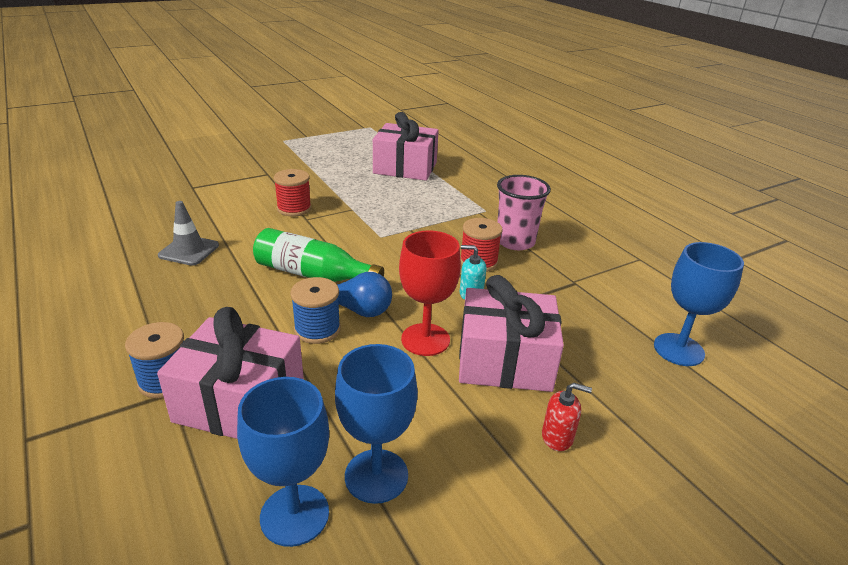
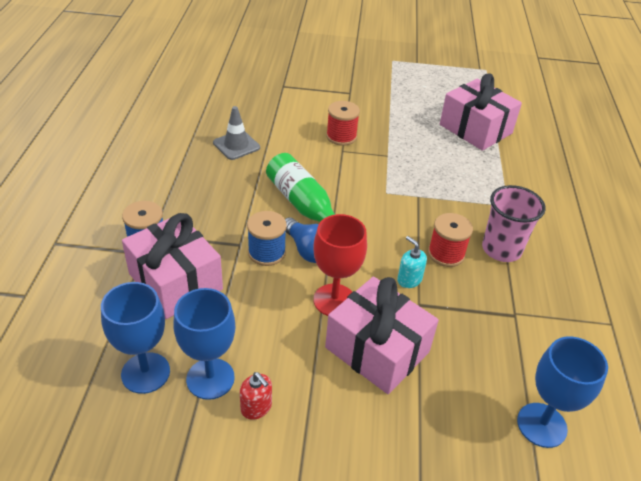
camera: 35 degrees right, 10 degrees up
(557, 437) = (354, 429): red soap dispenser -> red soap dispenser (256, 407)

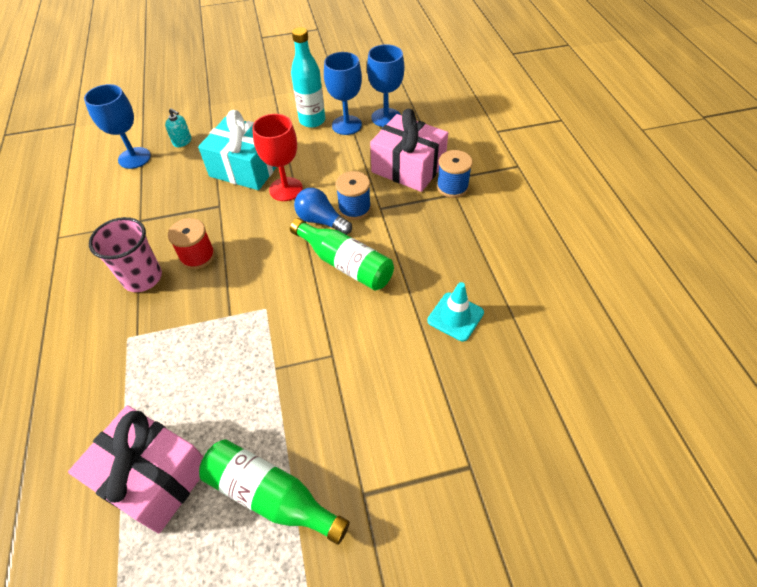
camera: 165 degrees right, 10 degrees up
(236, 145) = (455, 317): grey traffic cone -> turquoise traffic cone
(256, 407) = (312, 120): red soap dispenser -> turquoise bottle
(341, 136) = (341, 380): red spool -> none
(377, 349) = (246, 168): pink gift -> turquoise gift
(403, 105) = (271, 495): none -> green bottle
(409, 279) = (229, 222): turquoise soap dispenser -> turquoise soap dispenser (182, 141)

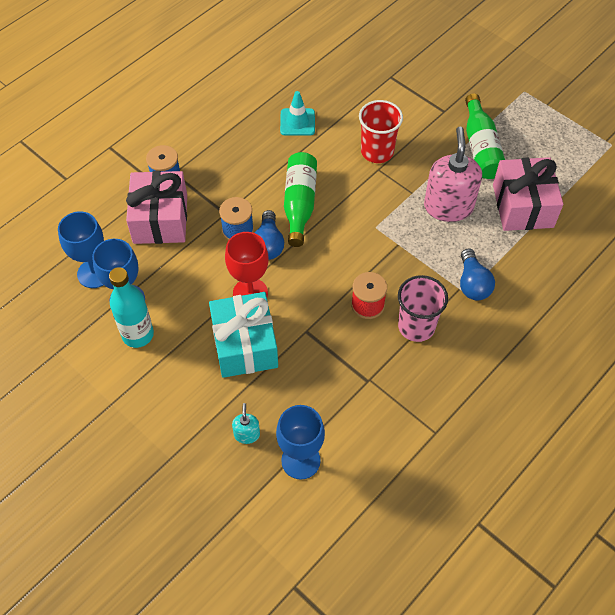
camera: 125 degrees left, 5 degrees up
(129, 350) = (472, 284): none -> blue light bulb
(227, 391) = (448, 206): none -> pink soap dispenser
(357, 369) = (377, 151): none -> red cup

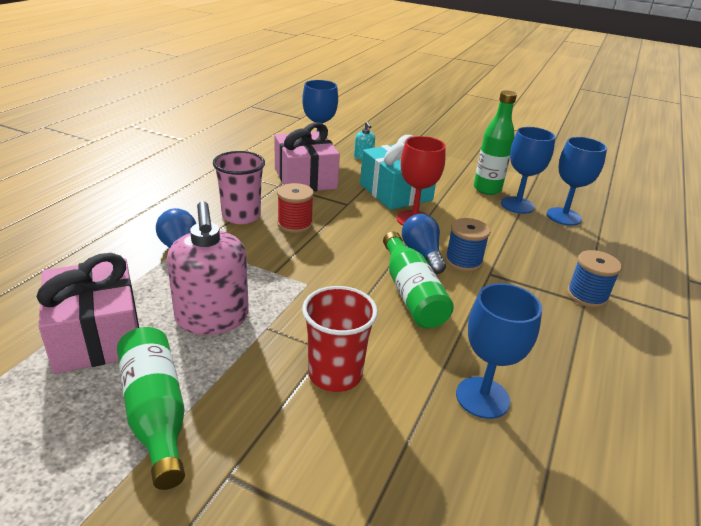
camera: 160 degrees right, 25 degrees down
(138, 335) = (487, 189): turquoise bottle -> green bottle
(160, 219) = (551, 259): pink gift -> pink gift (305, 178)
(297, 122) = (482, 397): turquoise traffic cone -> blue goblet

